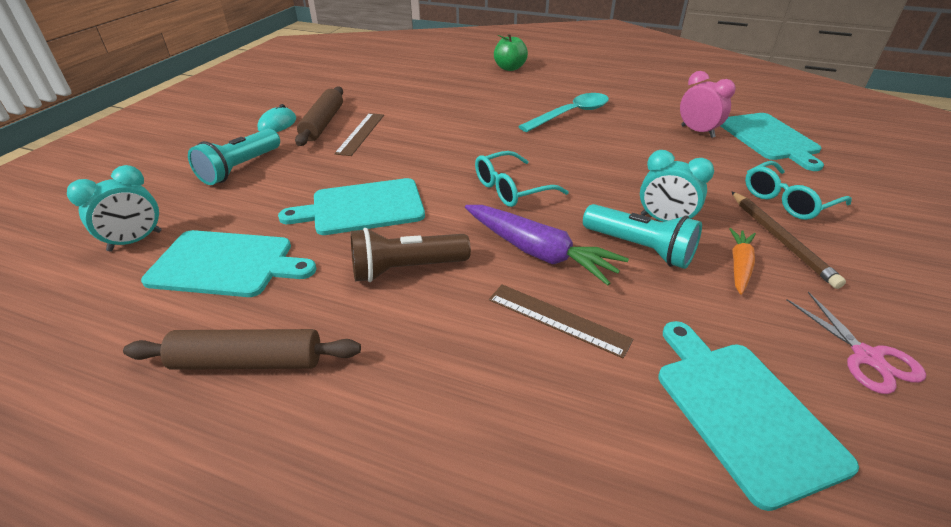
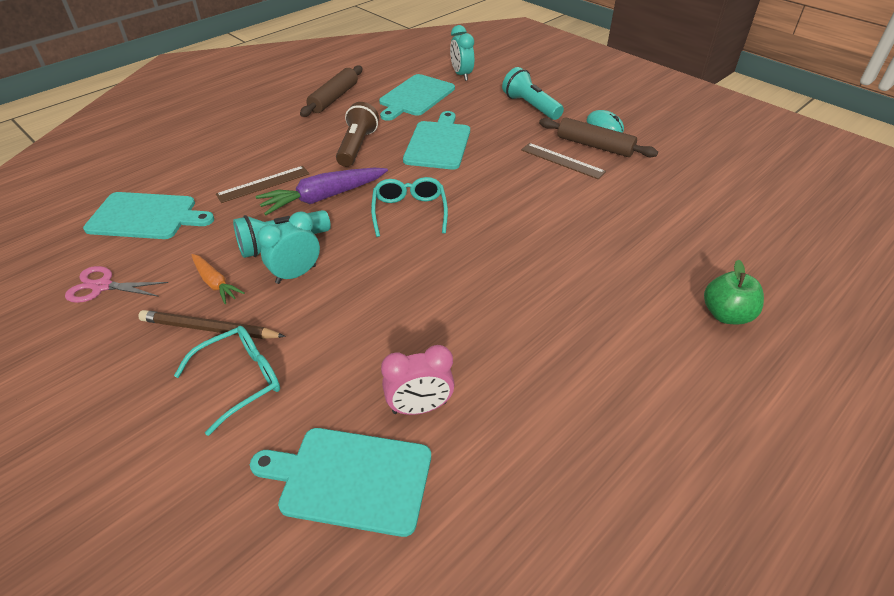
camera: 115 degrees right, 5 degrees up
(571, 114) = (534, 309): turquoise spoon -> none
(787, 200) = (241, 380): turquoise glasses -> turquoise glasses turned 60 degrees clockwise

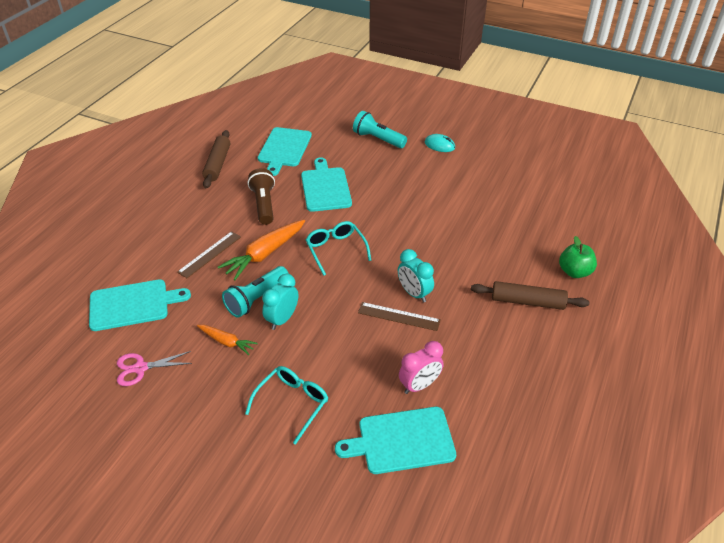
camera: 20 degrees left, 0 degrees up
(209, 329) = (246, 375): brown pencil -> none
(323, 198) = (264, 254): purple carrot -> orange carrot
(461, 75) = (309, 120): turquoise clock -> turquoise clock (414, 293)
(562, 161) = (423, 182): brown ruler -> brown ruler (399, 316)
(594, 146) = (440, 164): brown rolling pin -> brown rolling pin (527, 302)

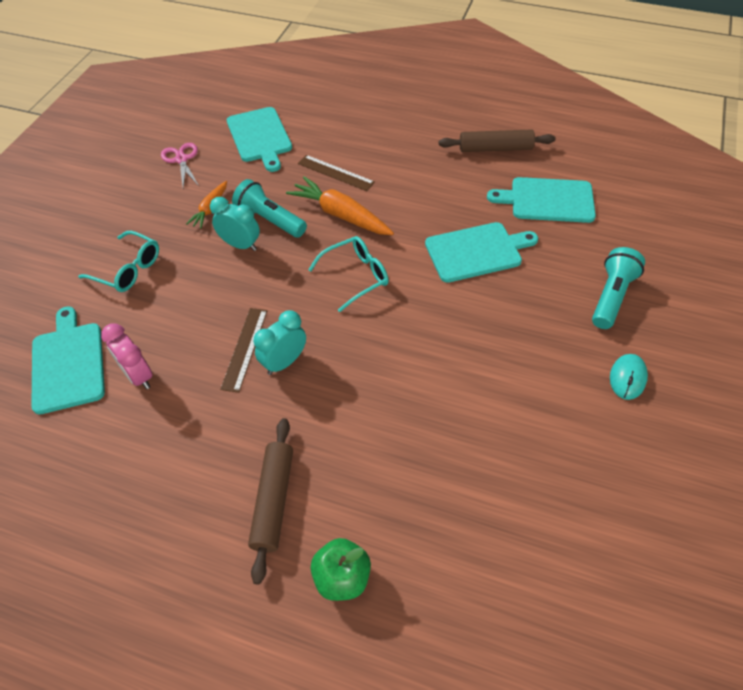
camera: 85 degrees right, 10 degrees up
(264, 204) = (428, 200): brown flashlight -> none

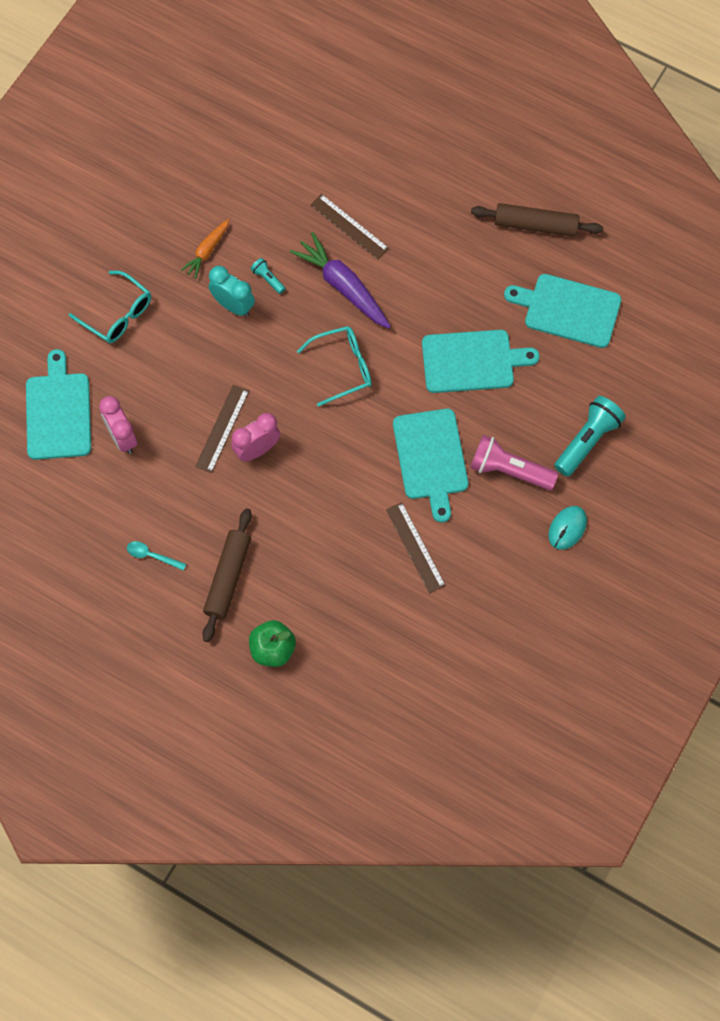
camera: 10 degrees right, 15 degrees up
(181, 159) = (182, 173): pink scissors -> none
(181, 492) = (152, 556): none -> turquoise spoon
(260, 137) = (274, 155): turquoise cutting board -> turquoise cutting board (431, 458)
(270, 220) = (268, 279): turquoise flashlight -> turquoise flashlight, size x0.48
(284, 362) = (257, 450): turquoise clock -> pink clock
(340, 215) = (343, 286): orange carrot -> purple carrot
(476, 426) = (415, 547): none -> brown ruler
(547, 335) = (509, 470): none -> pink flashlight

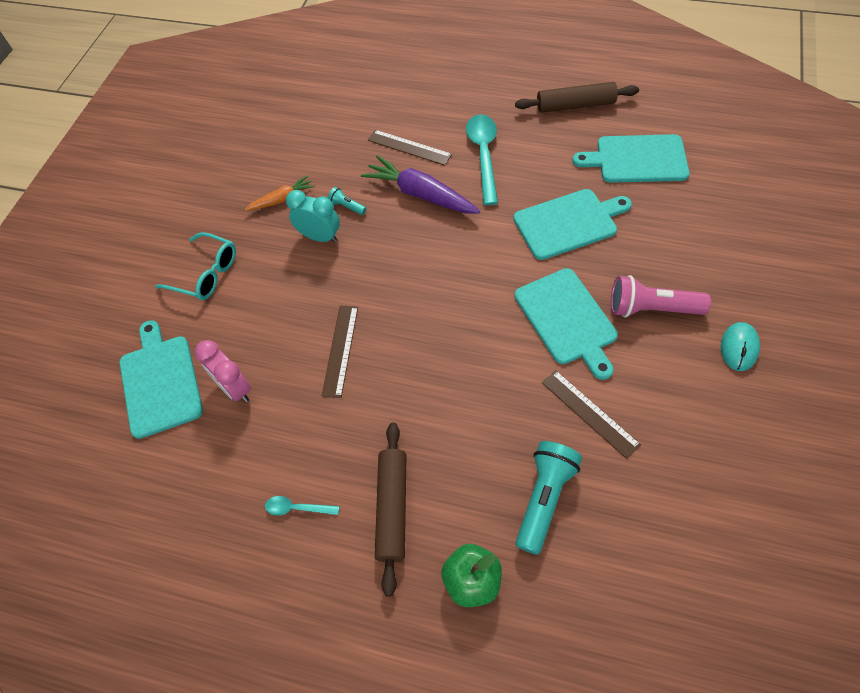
camera: 10 degrees left, 10 degrees down
(207, 251) = (282, 199): orange carrot -> orange carrot turned 135 degrees counterclockwise
(257, 450) = (383, 361): pink clock -> none
(343, 367) = (445, 261): turquoise glasses -> none
(420, 259) = (483, 155): none -> turquoise spoon
(587, 441) = (714, 261): turquoise flashlight -> turquoise flashlight (544, 499)

